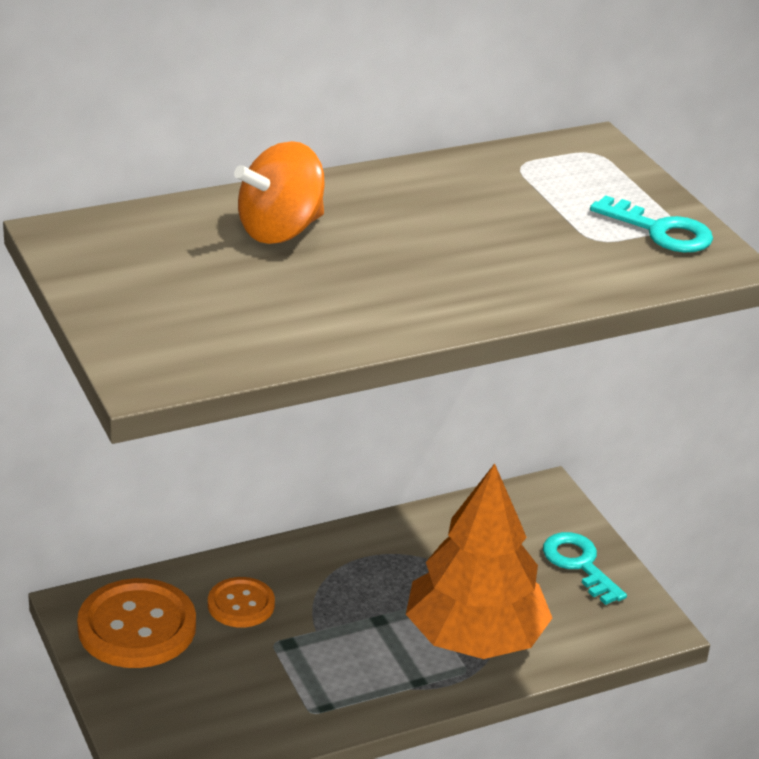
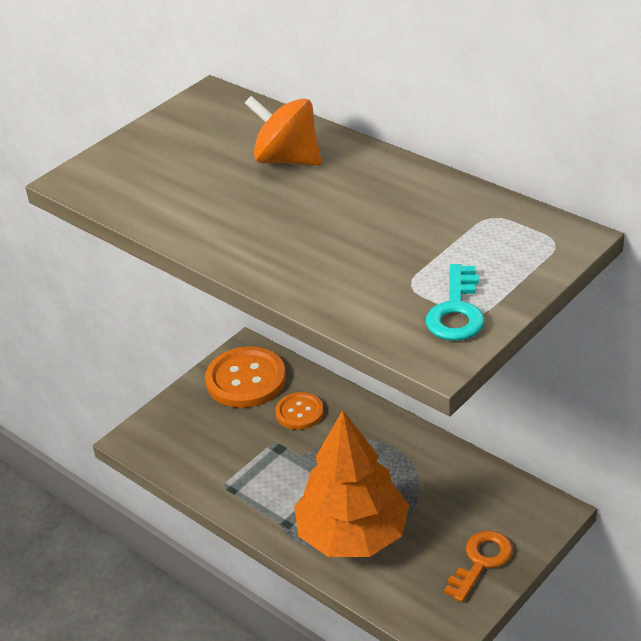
camera: 70 degrees right, 5 degrees up
(579, 564) = (481, 561): turquoise key -> orange key

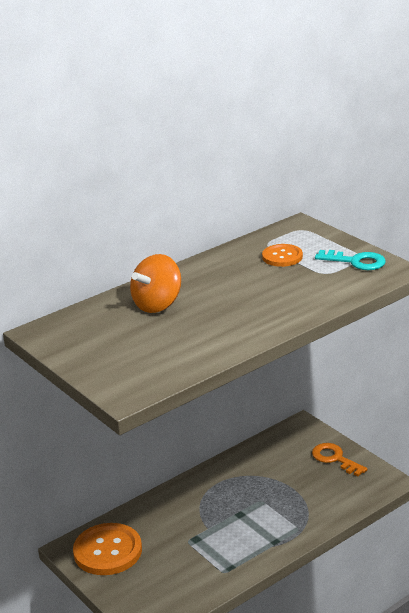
camera: 80 degrees left, 10 degrees down
(299, 412) = (160, 525): orange button -> orange button (282, 257)
(352, 534) = (295, 510): orange tree -> none

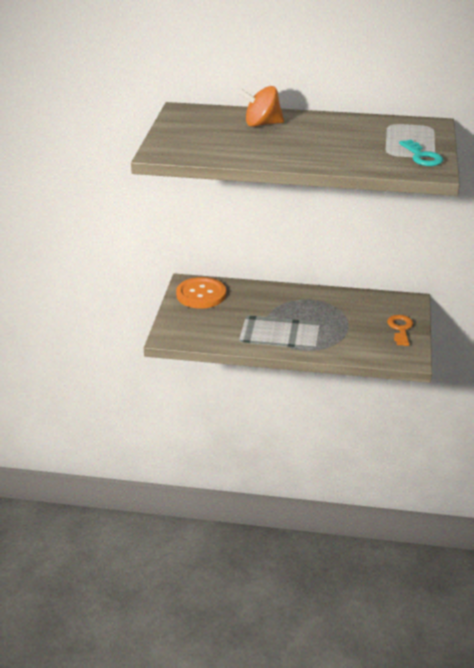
camera: 45 degrees right, 5 degrees up
(282, 257) = (383, 134): orange button -> none

